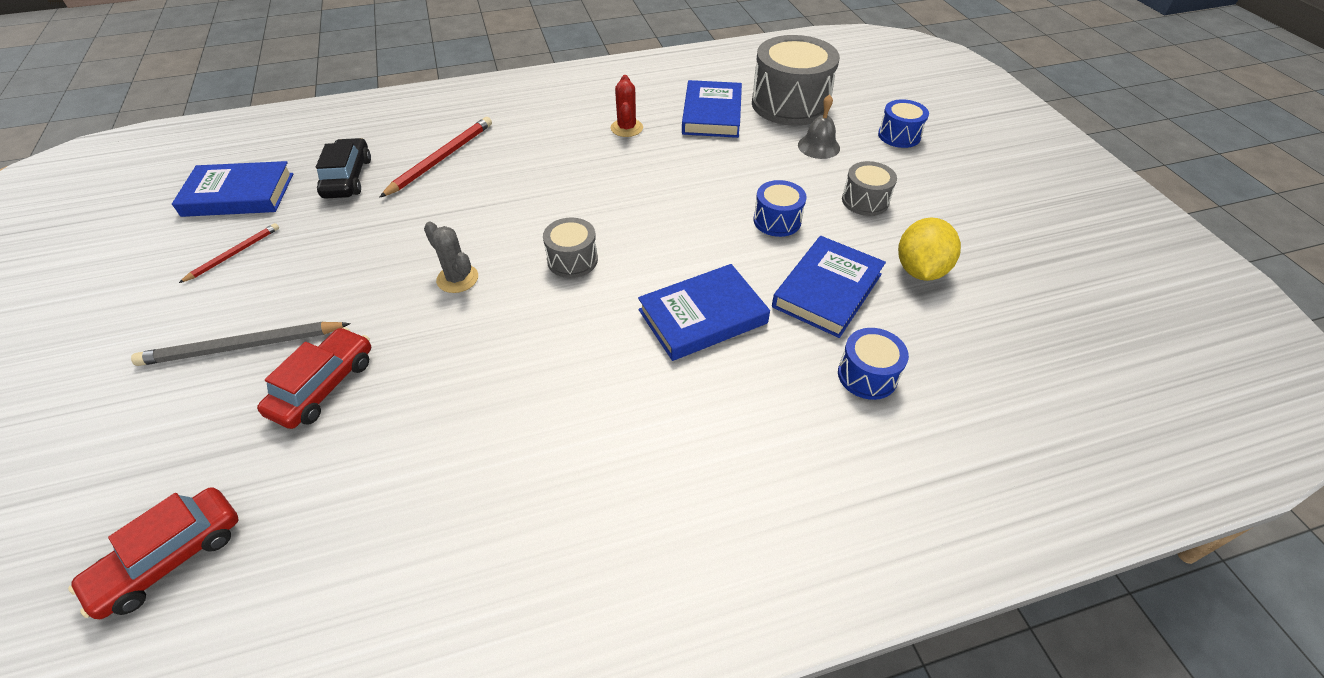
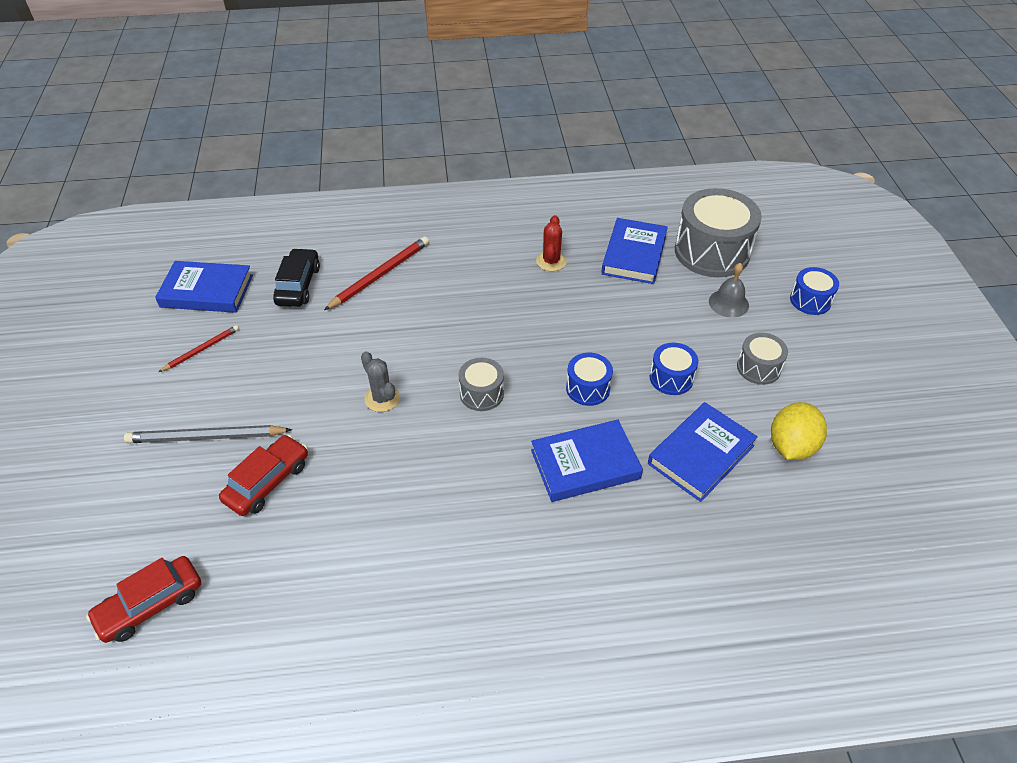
camera: 10 degrees right, 0 degrees up
(867, 375) = (716, 540): blue drum -> blue drum (588, 388)

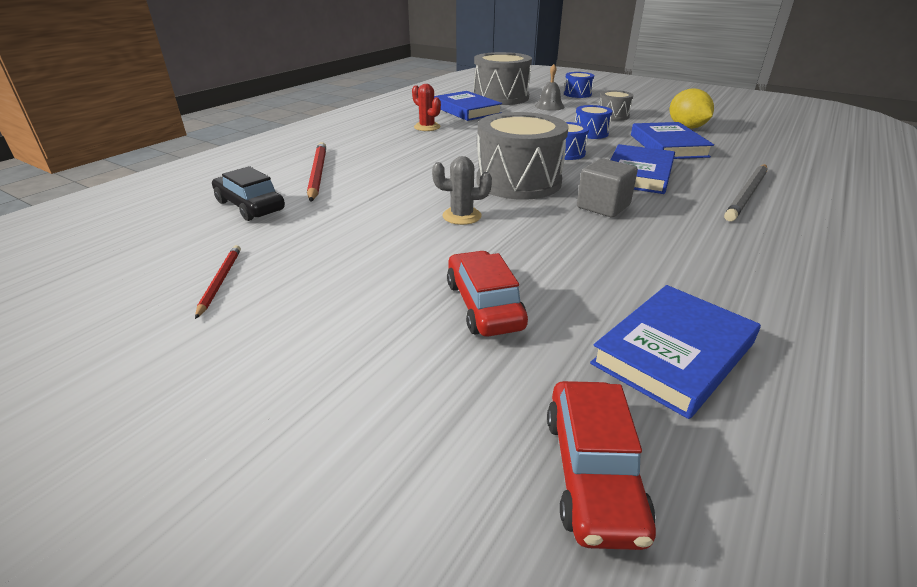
camera: 50 degrees left, 15 degrees down
(206, 437) = (358, 323): grey pencil -> grey pencil (747, 194)
(207, 291) = (144, 250): blue book -> blue book (673, 353)
(481, 393) = (518, 182): grey drum -> grey drum, size x1.97
(481, 472) = (603, 206): none -> grey cube

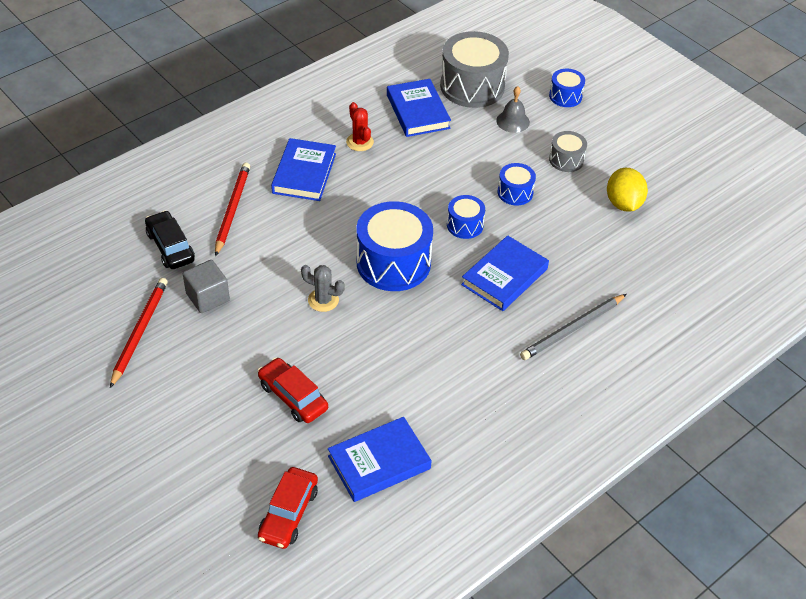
camera: 15 degrees right, 15 degrees up
(220, 281) = (139, 332): red pencil -> red pencil, size x1.69
(484, 305) = (293, 396): red car -> red car turned 45 degrees counterclockwise
(518, 182) = (393, 263): grey drum -> blue drum
(603, 206) = (440, 315): grey cube -> grey cube (208, 297)
(668, 146) = (573, 235): blue book -> blue book (304, 173)

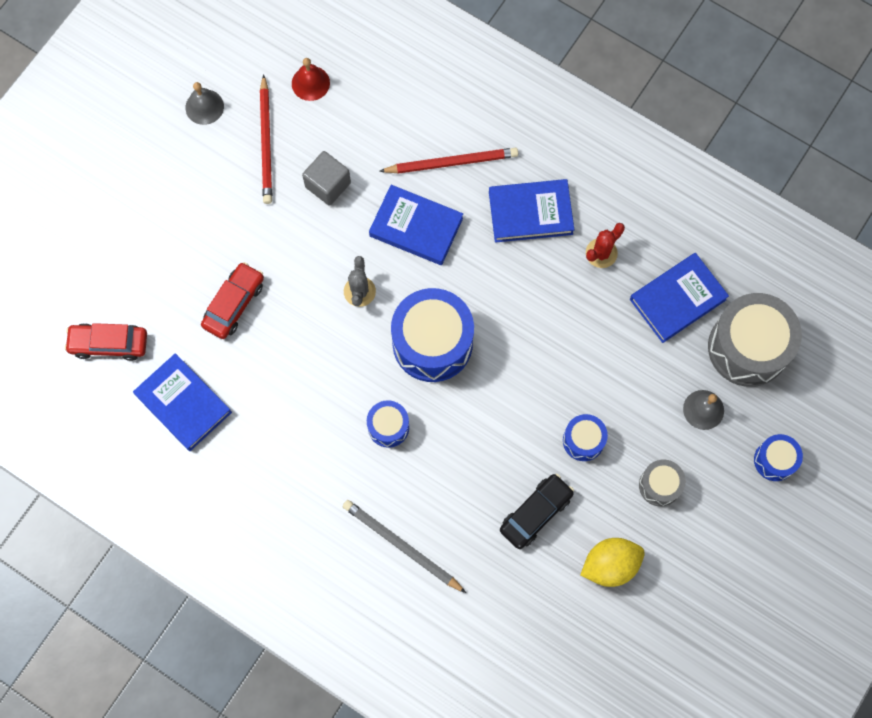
camera: 75 degrees right, 25 degrees up
(72, 371) = (204, 107): none -> grey bell
(98, 285) = (310, 83): none -> red bell
(139, 332) = (266, 142): red pencil -> red pencil turned 90 degrees clockwise
(170, 247) = (380, 126): black car -> black car (536, 513)
(465, 225) = (513, 400): blue drum -> blue drum (388, 427)
(504, 277) = (451, 460): blue book -> blue book (416, 227)

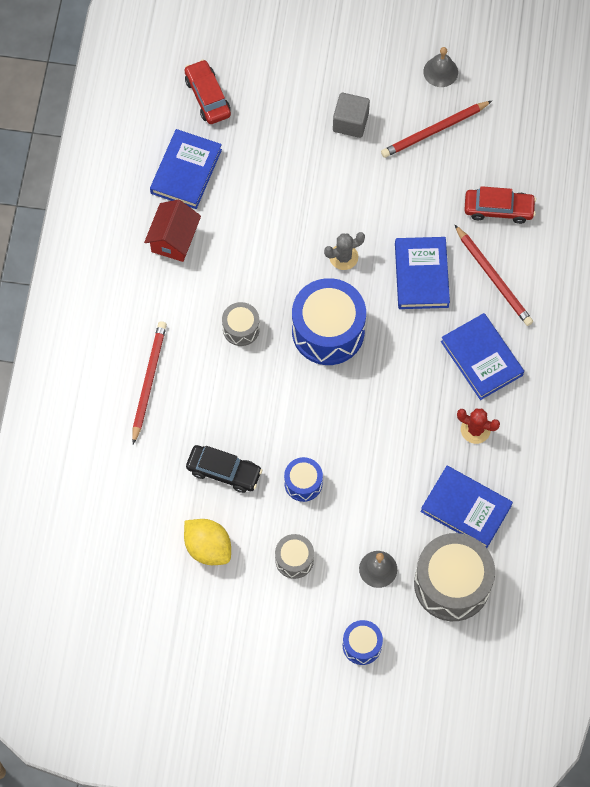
camera: 65 degrees right, 5 degrees down
(234, 304) = (285, 170): red car -> red car (498, 209)
(255, 450) = (174, 239): none -> red house
(310, 83) = (505, 139): red bell -> none
(328, 185) = (422, 192): grey cube -> grey cube (350, 122)
(388, 427) = (241, 328): blue drum -> grey drum
(401, 546) = (148, 381): grey pencil -> red pencil

